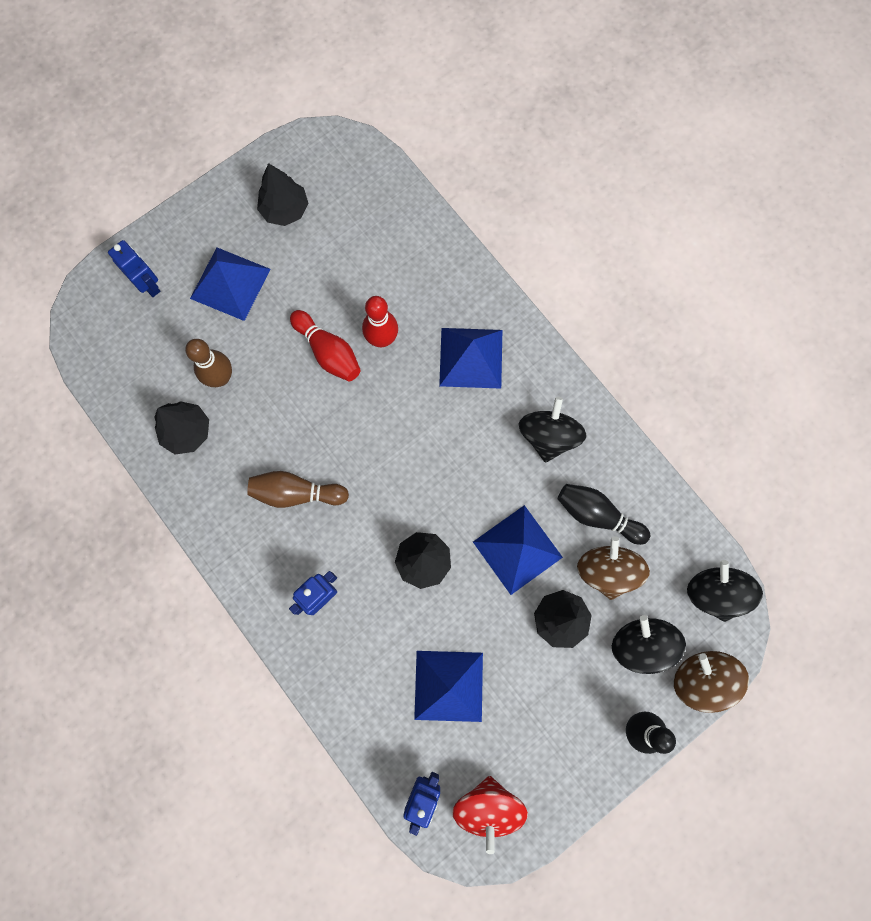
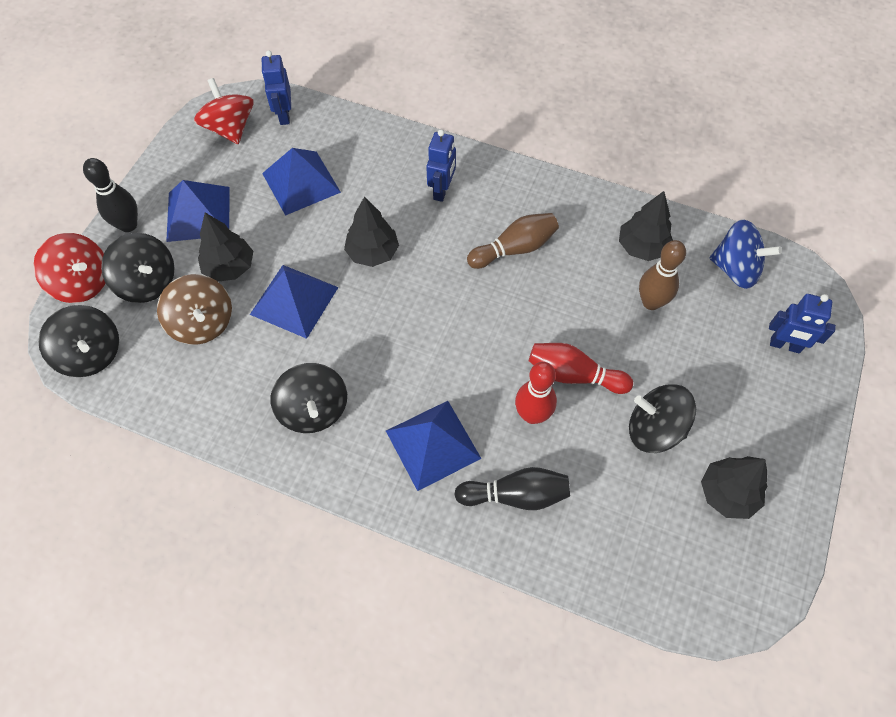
camera: 150 degrees right, 15 degrees down
(128, 367) = (735, 269): none -> blue spinning top
(230, 283) = (715, 388): blue pyramid -> blue pyramid (198, 214)
(300, 279) = (654, 429): none -> black spinning top
(597, 515) = (231, 364): black bowling pin -> black bowling pin (515, 495)
(701, 679) = (83, 282): brown spinning top -> red spinning top

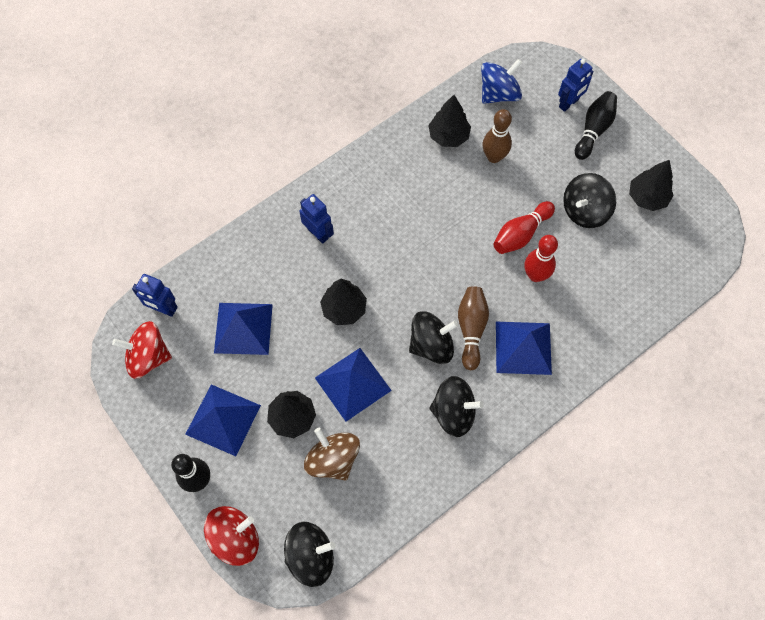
camera: 60 degrees left, 5 degrees up
(148, 282) = (268, 486): black spinning top -> black spinning top (431, 345)
(203, 323) = (333, 459): brown spinning top -> brown spinning top turned 120 degrees counterclockwise
(514, 249) = (400, 214): brown bowling pin -> brown bowling pin (471, 329)
(515, 495) = (586, 316): black bowling pin -> black bowling pin (593, 130)

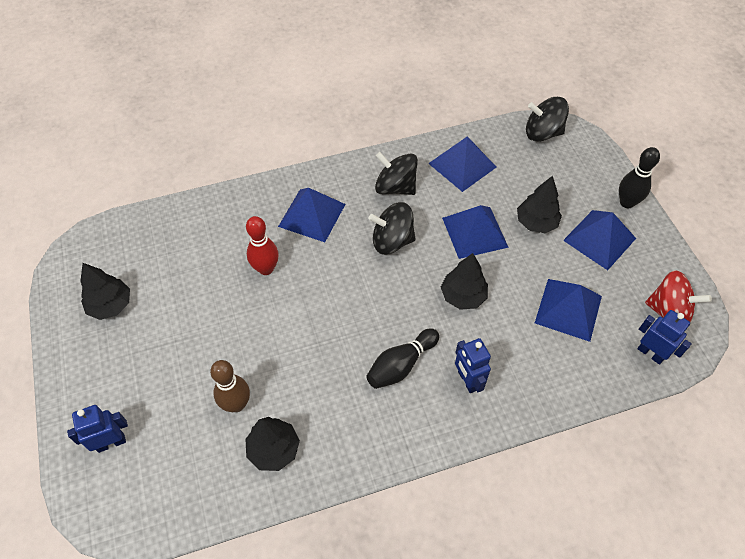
camera: 160 degrees left, 10 degrees down
(235, 538) = (600, 158): red spinning top -> none
(333, 459) = (508, 185): brown spinning top -> none
(392, 470) = (462, 165): none -> blue pyramid
(471, 329) = (350, 242): brown bowling pin -> none
(499, 94) = (183, 487): blue spinning top -> none
(521, 234) = (257, 311): red bowling pin -> none
(584, 211) = (180, 312): black spinning top -> none
(593, 130) = (108, 398): black bowling pin -> black bowling pin (401, 365)

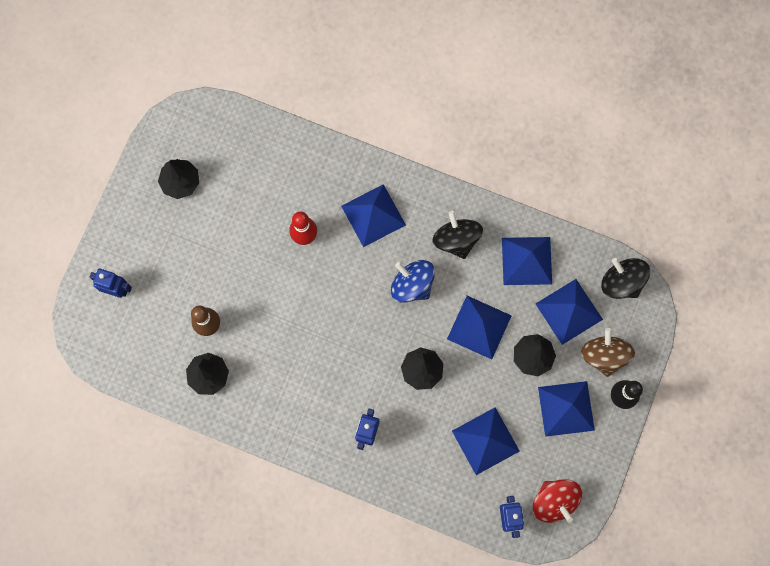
camera: 40 degrees right, 20 degrees up
(392, 241) = (412, 285): black spinning top -> blue spinning top
(401, 365) = (334, 385): black bowling pin -> none
(527, 175) = (568, 311): none -> blue pyramid
(584, 185) = (604, 355): none -> brown spinning top

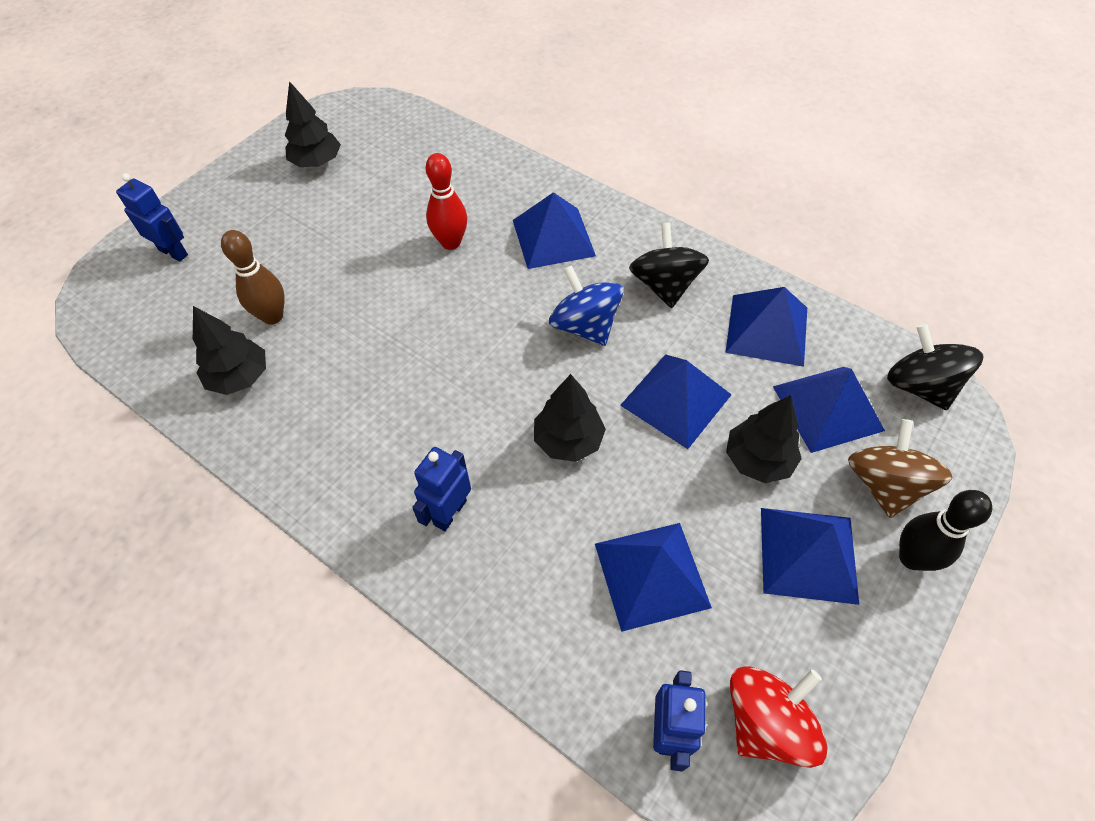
camera: 15 degrees right, 20 degrees down
(554, 501) = (766, 721): red spinning top -> red spinning top turned 120 degrees counterclockwise

